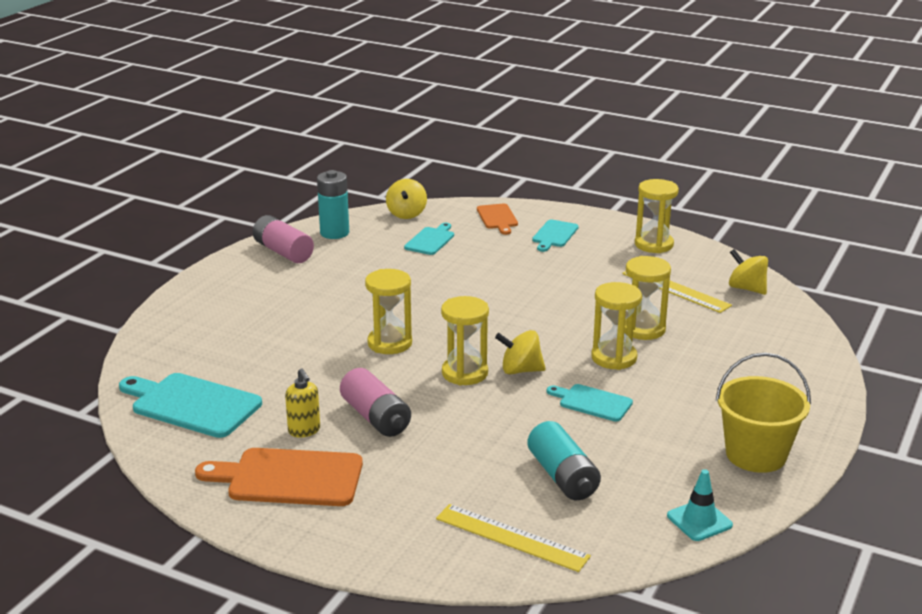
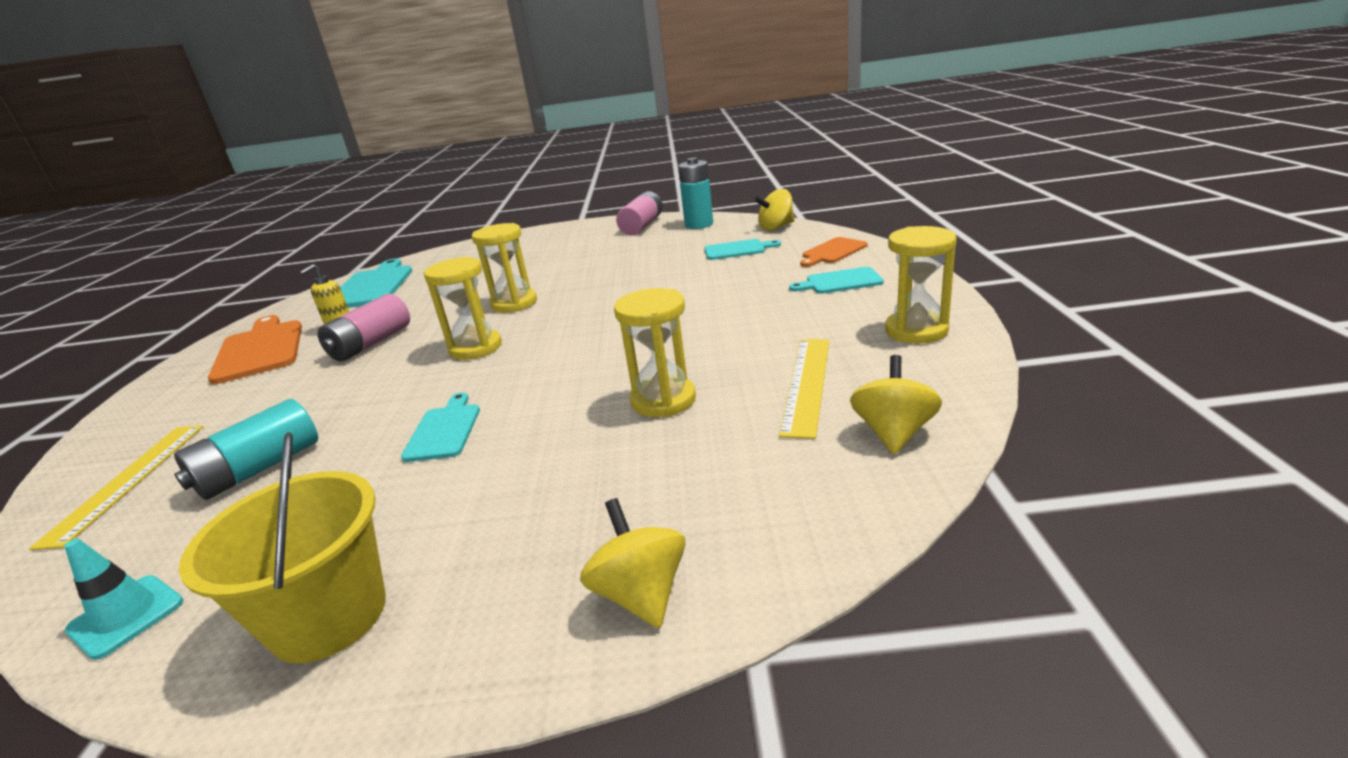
camera: 65 degrees right, 0 degrees up
(520, 370) = (499, 369): yellow spinning top -> yellow spinning top (640, 594)
(614, 358) = (568, 407): yellow hourglass -> none

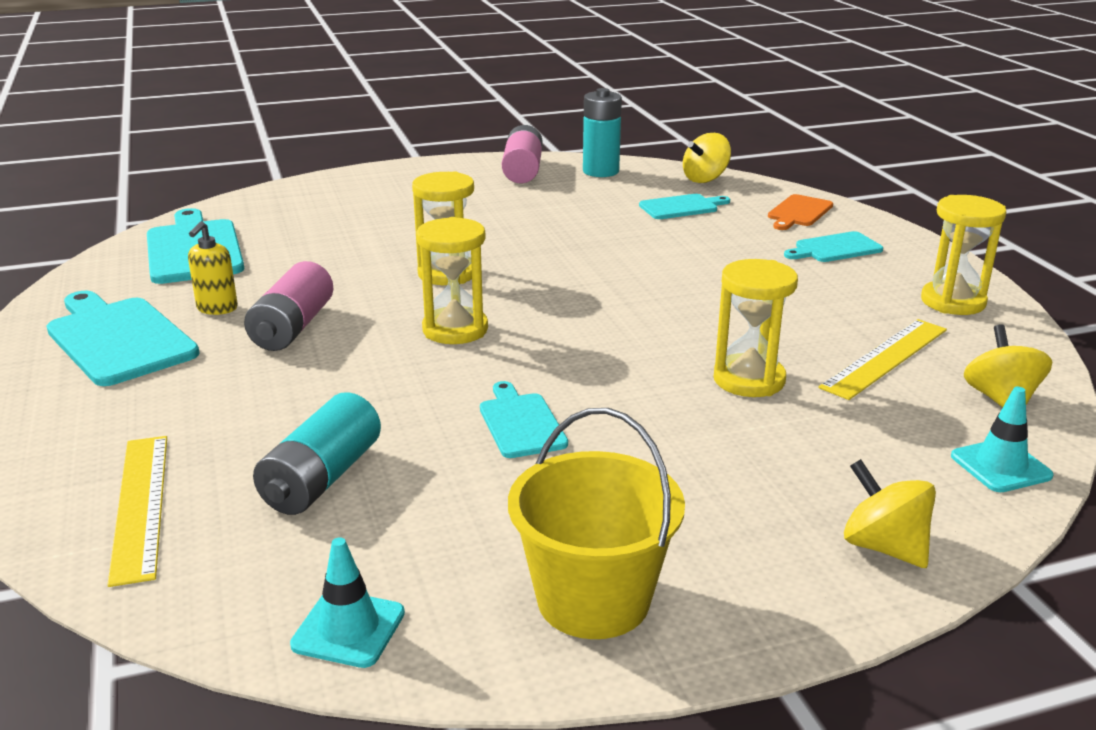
camera: 20 degrees left, 0 degrees up
(260, 349) = (119, 339): orange cutting board -> turquoise cutting board
(807, 384) = (885, 358): yellow ruler -> yellow ruler turned 45 degrees clockwise
(839, 509) = (1000, 466): none -> turquoise traffic cone

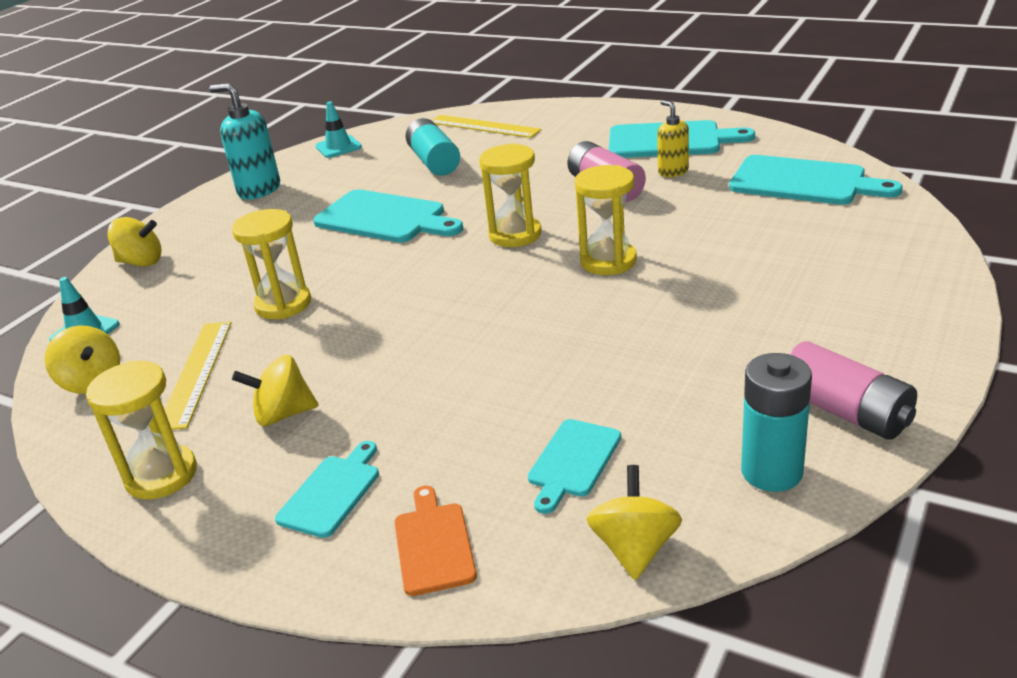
camera: 140 degrees right, 5 degrees up
(521, 423) = (384, 218): turquoise cutting board -> turquoise cutting board, size x1.75
(593, 600) = (259, 190): yellow bucket -> turquoise soap dispenser
(831, 296) = (283, 414): none -> yellow spinning top

